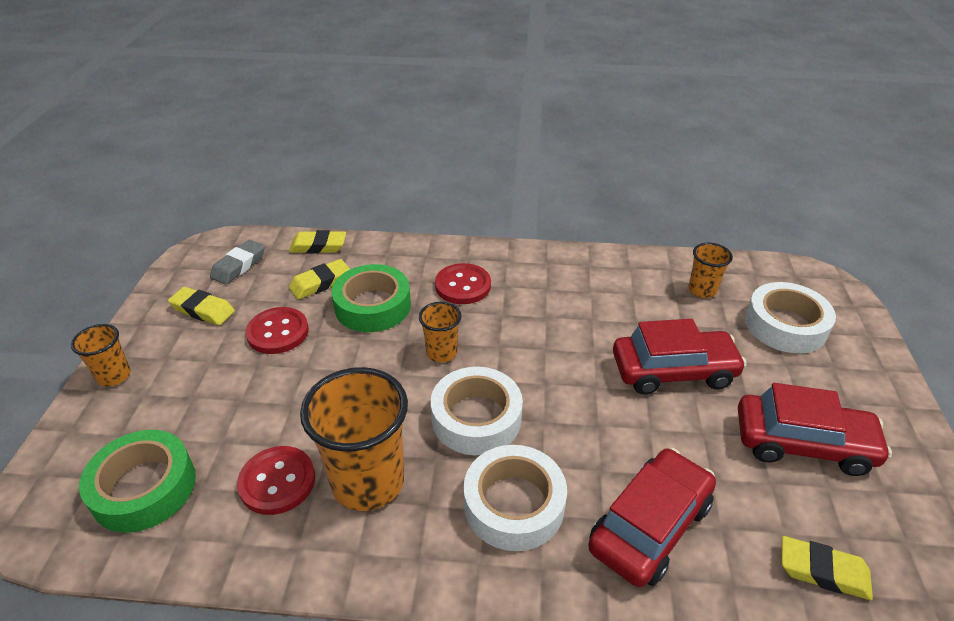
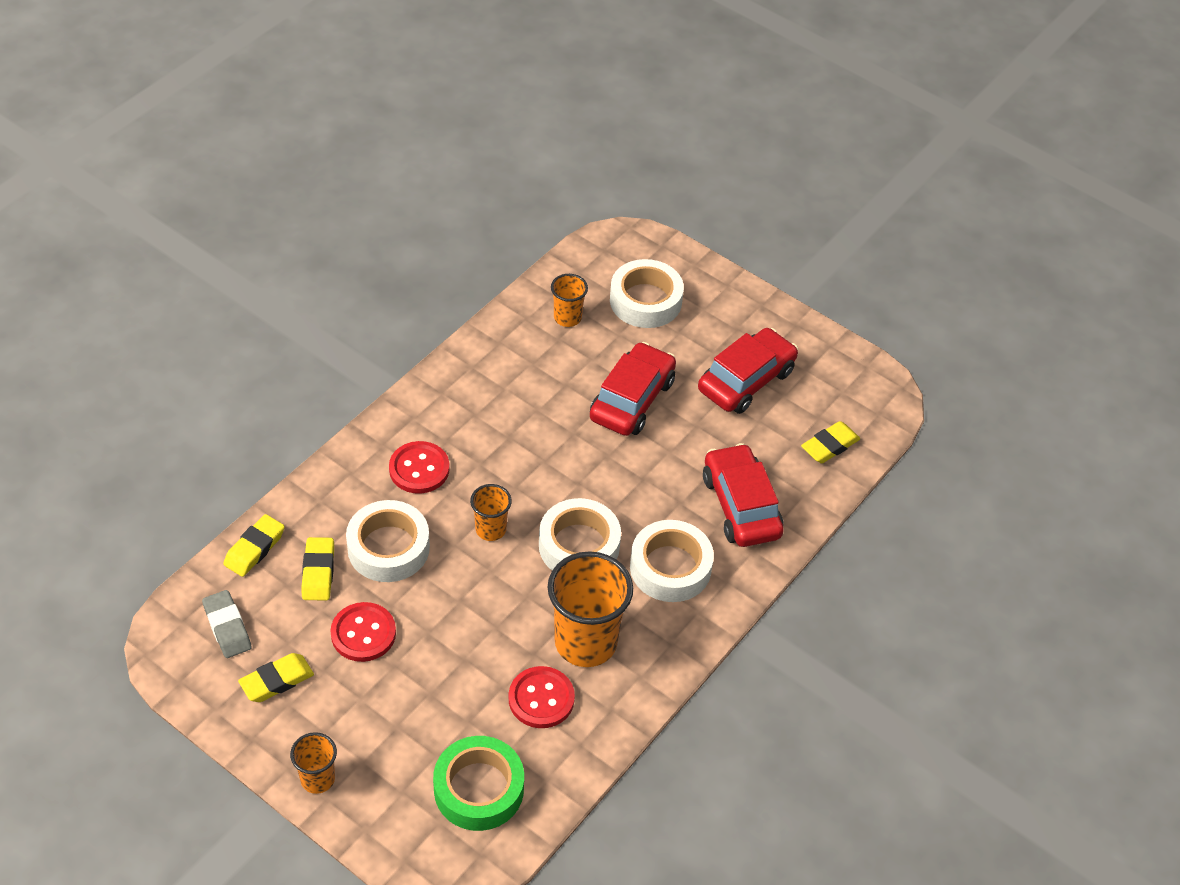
camera: 60 degrees left, 10 degrees up
(373, 306) = (388, 548): green tape -> white tape

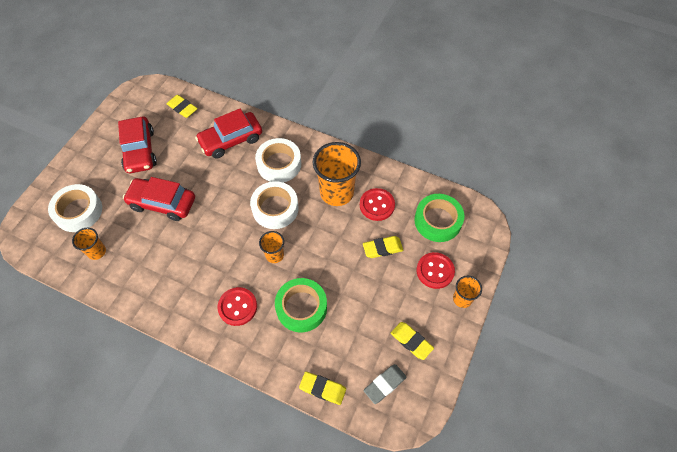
camera: 100 degrees left, 10 degrees up
(318, 572) = (330, 343): yellow eraser -> yellow eraser (382, 248)
(363, 633) = (365, 303): red button -> red button (435, 271)
(388, 548) = (301, 307): white tape -> green tape
(746, 380) = (140, 150): red car -> red car turned 135 degrees counterclockwise

